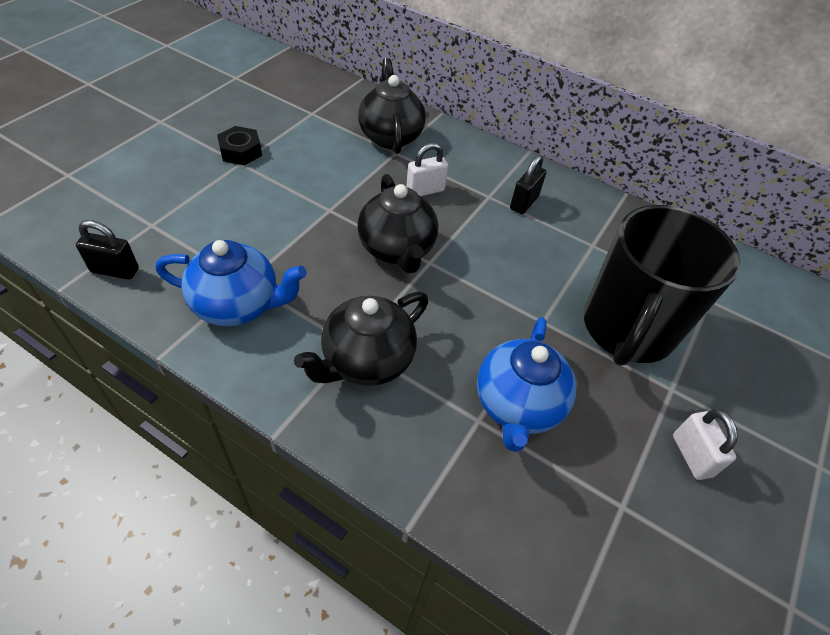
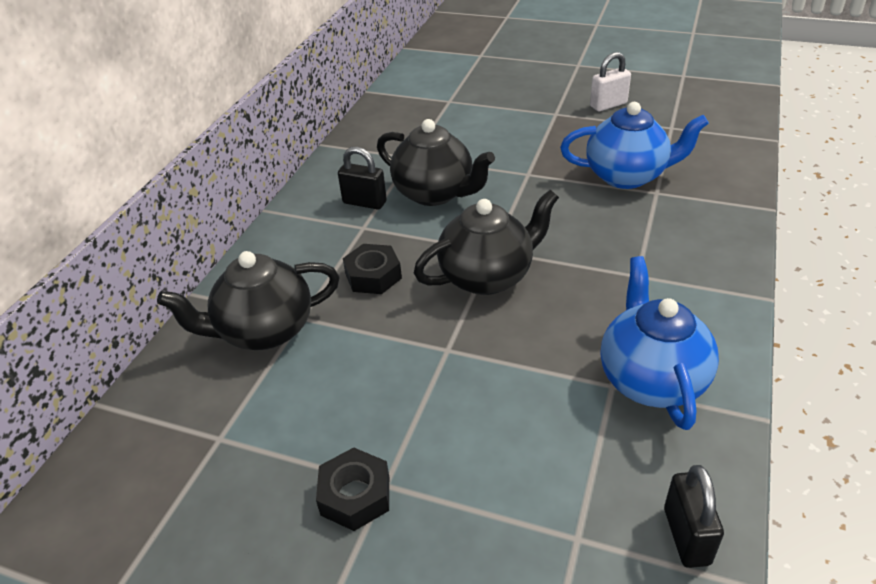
camera: 95 degrees left, 10 degrees down
(366, 361) = (648, 263): black teapot -> black teapot (435, 193)
(425, 190) = (373, 276): white padlock -> black nut
(627, 329) = (508, 134): black mug -> none

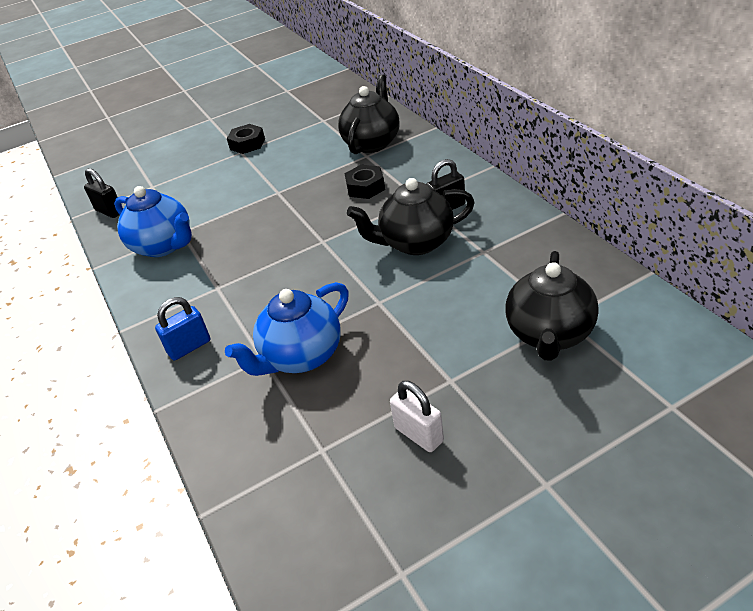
camera: 135 degrees right, 0 degrees up
(487, 276) = (304, 228): black teapot -> black teapot (550, 334)
(608, 105) = (419, 434): white padlock -> white padlock turned 60 degrees counterclockwise
(710, 237) = (189, 347): none -> blue padlock

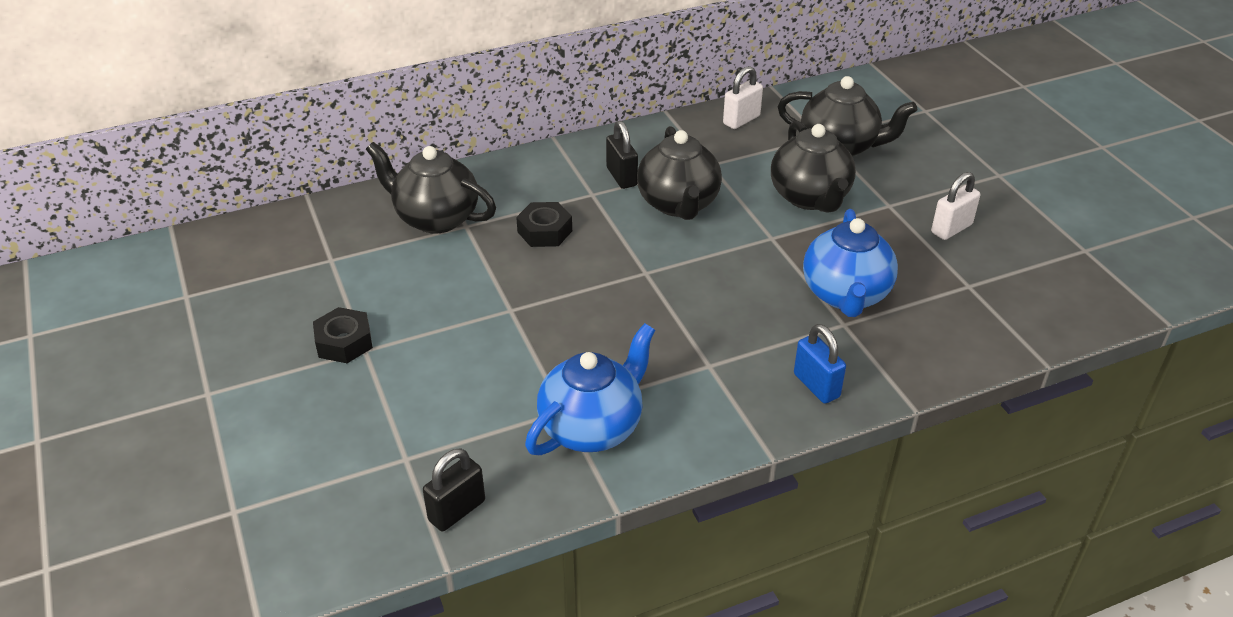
camera: 90 degrees left, 0 degrees up
(301, 356) = (845, 295): blue teapot -> blue teapot turned 45 degrees clockwise
(448, 320) = (810, 197): none -> black teapot
(570, 260) = (741, 120): none -> white padlock

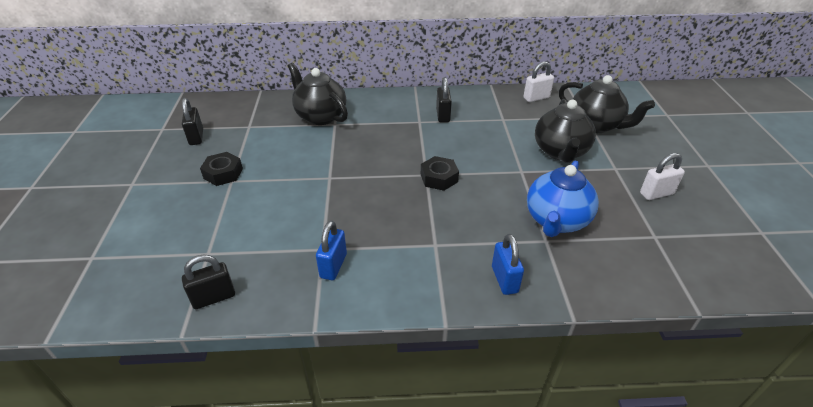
camera: 20 degrees right, 0 degrees up
(256, 296) = (196, 137): none -> black padlock
(545, 231) = (378, 136): black nut -> black nut (439, 178)
(592, 427) = (333, 266): blue teapot -> blue padlock
(678, 204) = (470, 138): black teapot -> none

